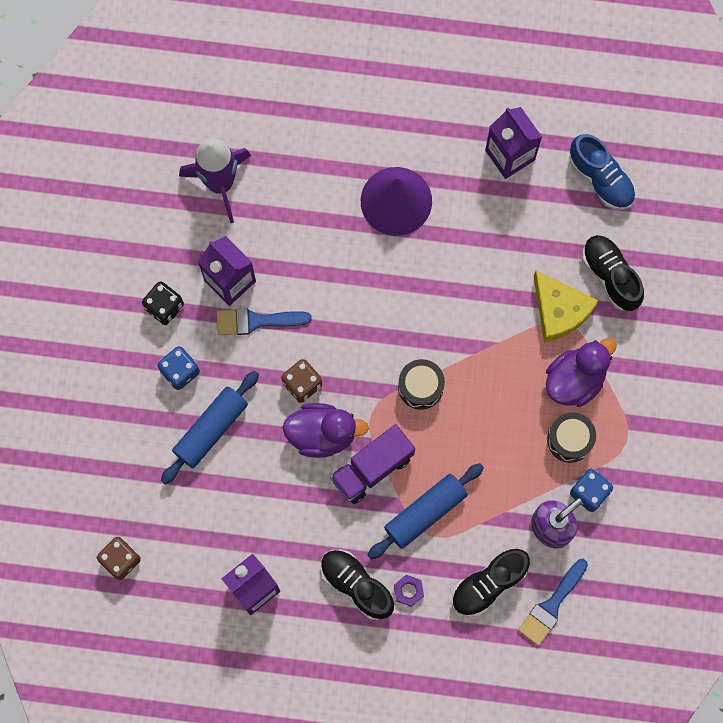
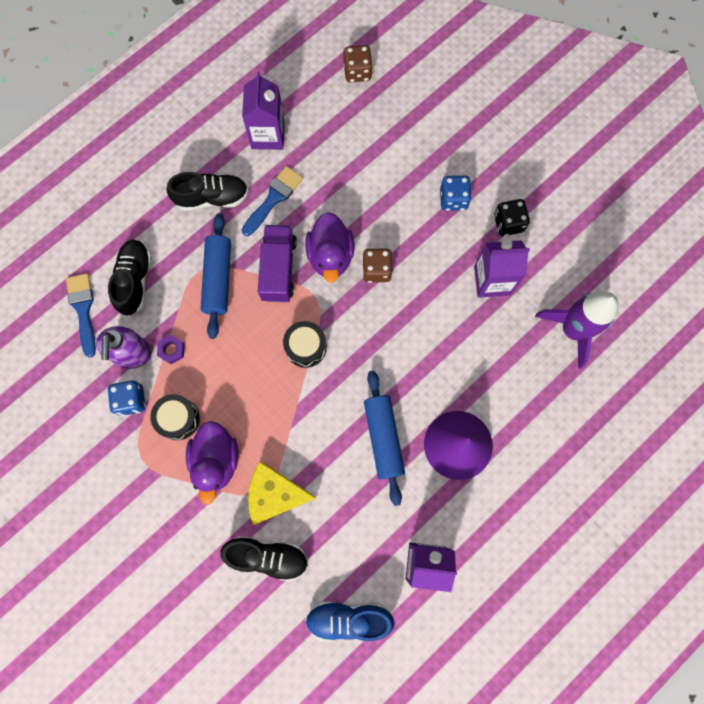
camera: 130 degrees right, 0 degrees up
(211, 429) = (395, 188): blue rolling pin -> blue rolling pin (383, 438)
(256, 321) = (447, 275): blue brush -> blue brush (274, 198)
(322, 434) = (330, 256): purple duck -> purple duck turned 45 degrees counterclockwise
(408, 591) = (178, 226): purple nut -> purple nut (171, 350)

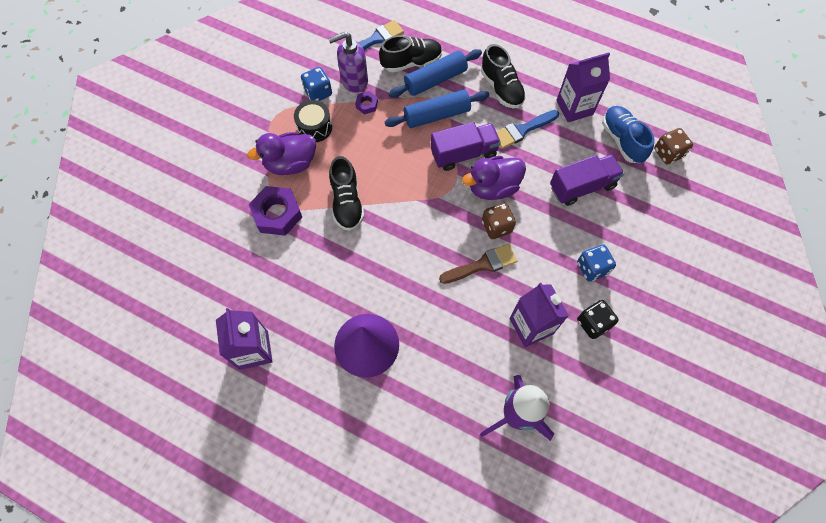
camera: 70 degrees right, 10 degrees down
(268, 556) = (225, 226): black shoe -> black shoe (347, 202)
(274, 198) = (522, 130): blue brush -> blue brush turned 135 degrees clockwise
(275, 494) = (277, 214): yellow cheese -> purple nut
(306, 347) = (406, 195): black drum -> none
(348, 619) = (190, 303): blue shoe -> blue shoe (622, 140)
(363, 169) = (582, 187): none -> purple truck
(383, 438) = (351, 280): blue rolling pin -> blue rolling pin (435, 80)
(413, 300) = (482, 264): none -> brown brush

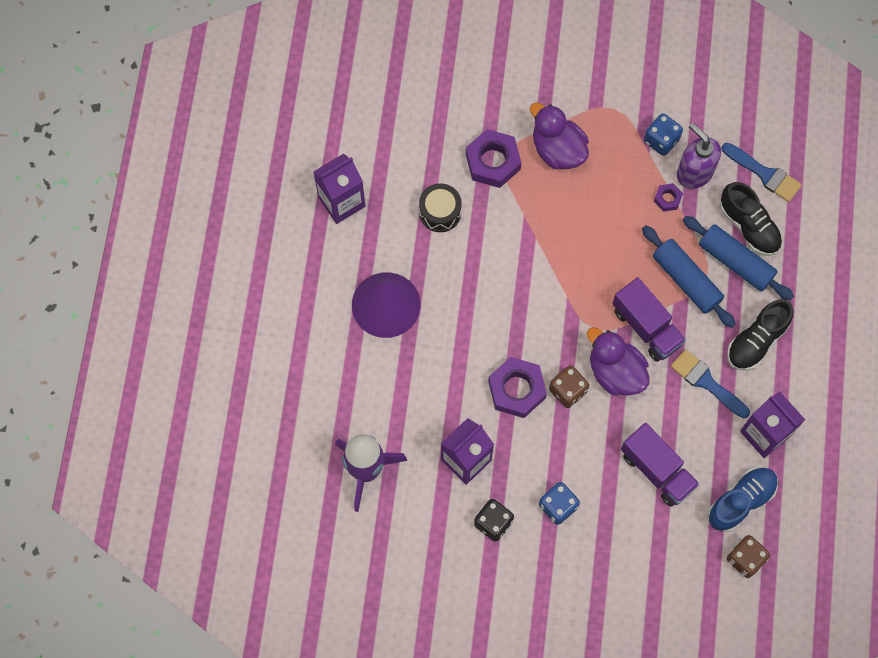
camera: 70 degrees right, 5 degrees up
(314, 127) = (613, 155): black drum -> black drum (440, 212)
(347, 202) = (534, 226): black shoe -> none
(482, 264) = (517, 390): brown brush -> purple nut

